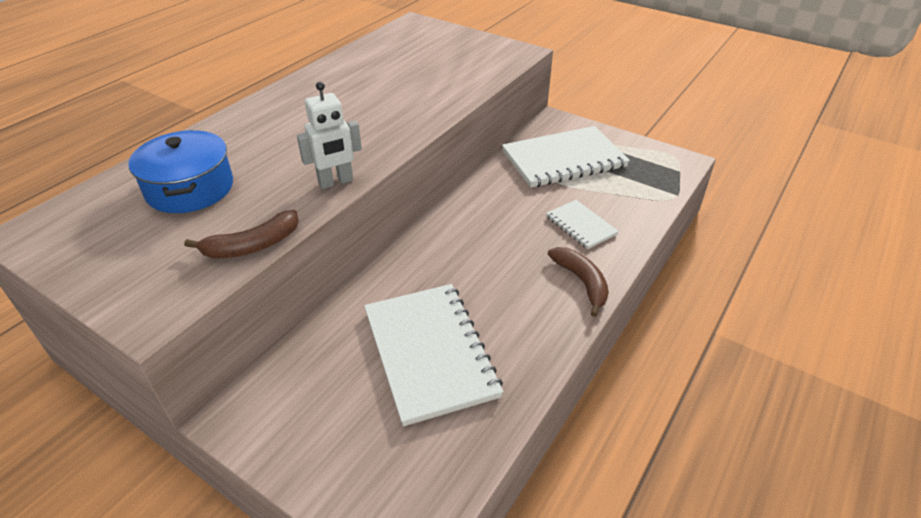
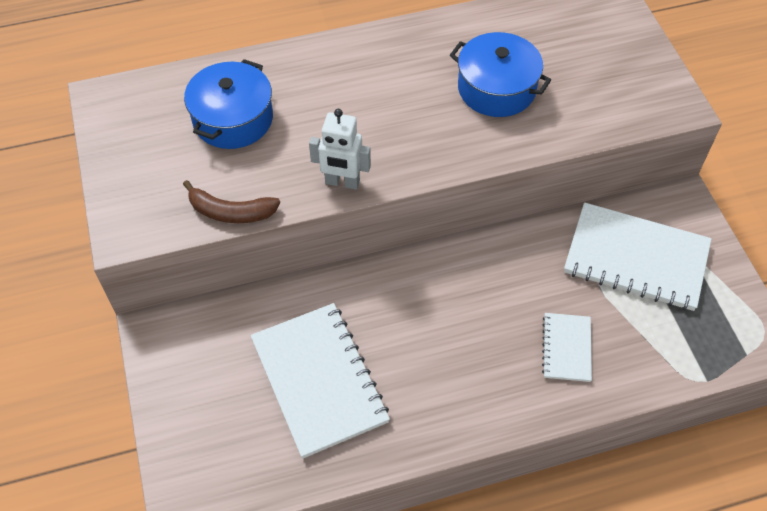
camera: 40 degrees right, 15 degrees up
(395, 87) = (496, 88): none -> blue pot
(430, 353) = (319, 380): white notebook -> white notebook turned 45 degrees counterclockwise
(582, 282) = (502, 406): brown banana -> none

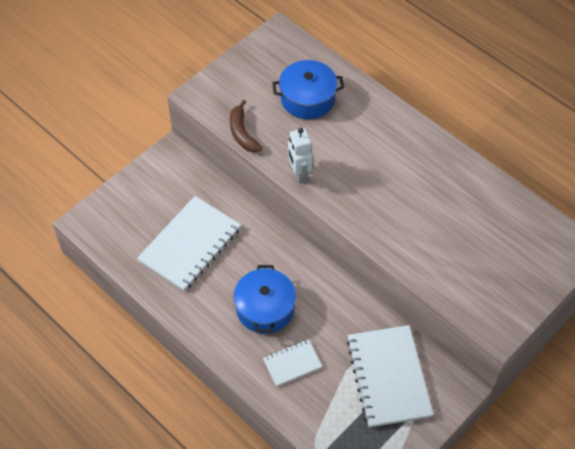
camera: 60 degrees right, 0 degrees up
(496, 88) = (433, 218): blue pot -> blue pot (265, 308)

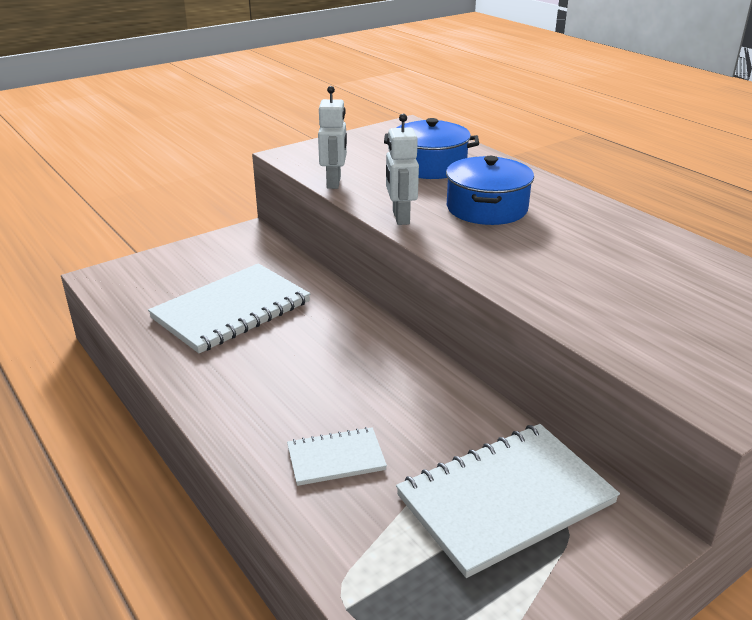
camera: 10 degrees right, 25 degrees down
(242, 133) = (334, 183): brown banana -> white robot
(265, 308) = (314, 386): blue pot -> blue pot (486, 208)
(388, 377) = (505, 499): white notebook -> white notebook turned 60 degrees clockwise

